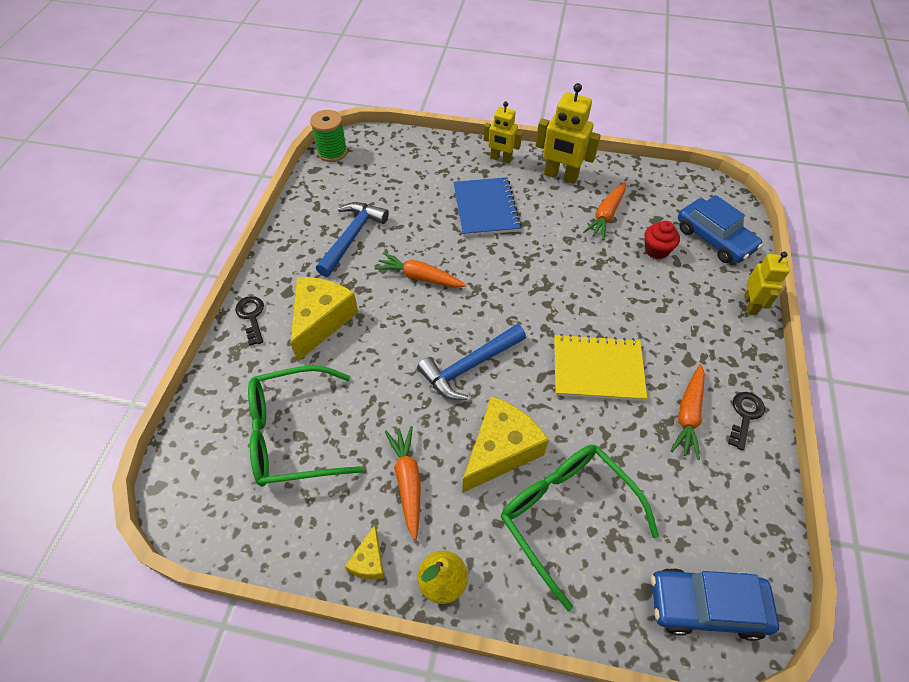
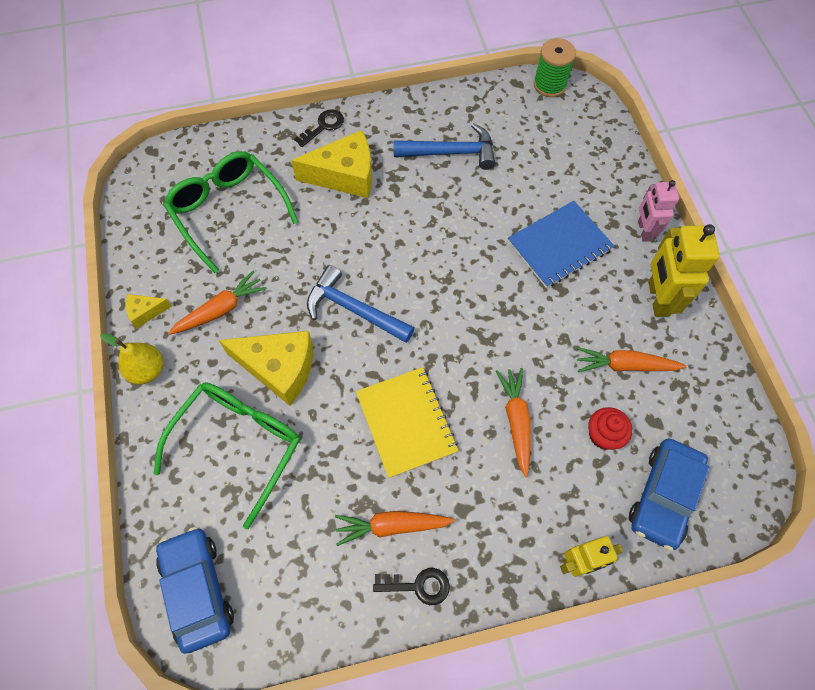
camera: 65 degrees right, 10 degrees up
(420, 277) = (434, 227): orange carrot -> orange carrot (516, 421)
(501, 159) = (644, 230): yellow robot -> pink robot

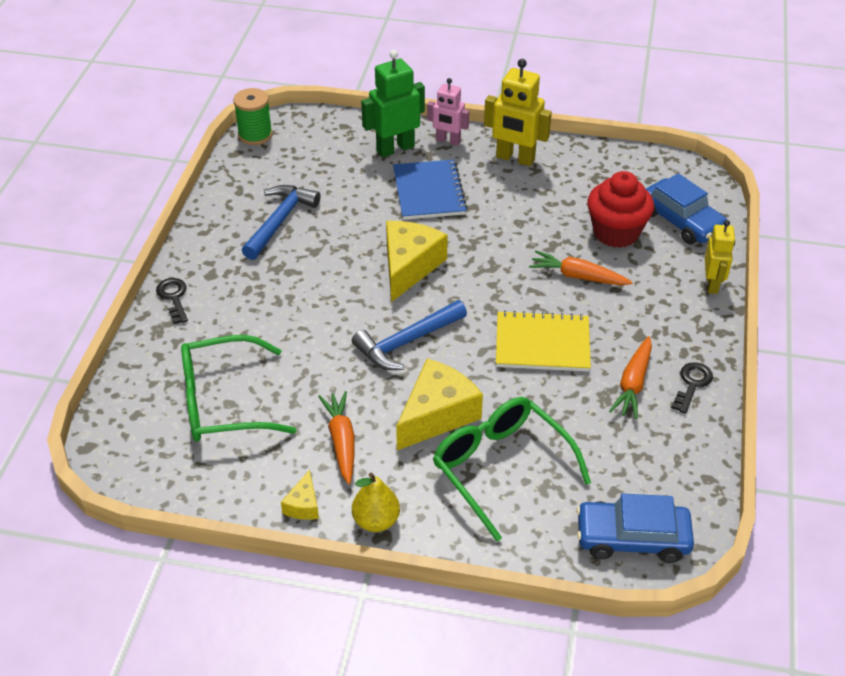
camera: 65 degrees left, 20 degrees down
(345, 176) = (248, 301): yellow cheese -> yellow cheese (409, 266)
(603, 193) = (395, 148): none -> green robot
(603, 435) = (616, 233): red cupcake -> red cupcake, size x1.74
(625, 365) = (563, 198): orange carrot -> none

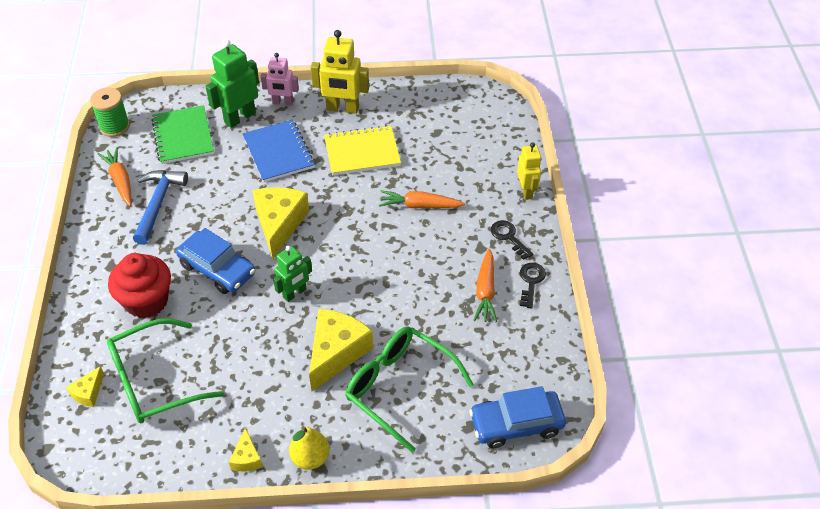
camera: 15 degrees left, 5 degrees up
(149, 399) = (88, 392): none -> yellow cheese
(173, 297) = (84, 294): black key -> black key (508, 237)
(327, 157) = (183, 136): none -> green notebook
(341, 441) = (263, 394): orange carrot -> orange carrot (120, 181)
(406, 342) = (295, 293): blue hammer -> green robot
(542, 344) = (405, 271): yellow notebook -> yellow notebook (362, 152)
(616, 233) = (440, 160): red cupcake -> red cupcake (146, 301)
(681, 221) = (489, 140): blue car -> blue car (217, 269)

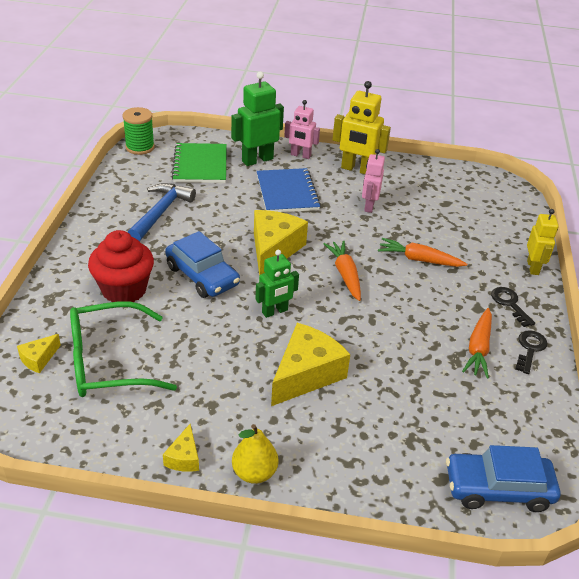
camera: 10 degrees right, 10 degrees down
(120, 181) = (131, 188): orange carrot -> orange carrot (345, 275)
(362, 152) = (369, 206): yellow notebook -> pink robot
(399, 387) = (368, 422): green glasses -> none

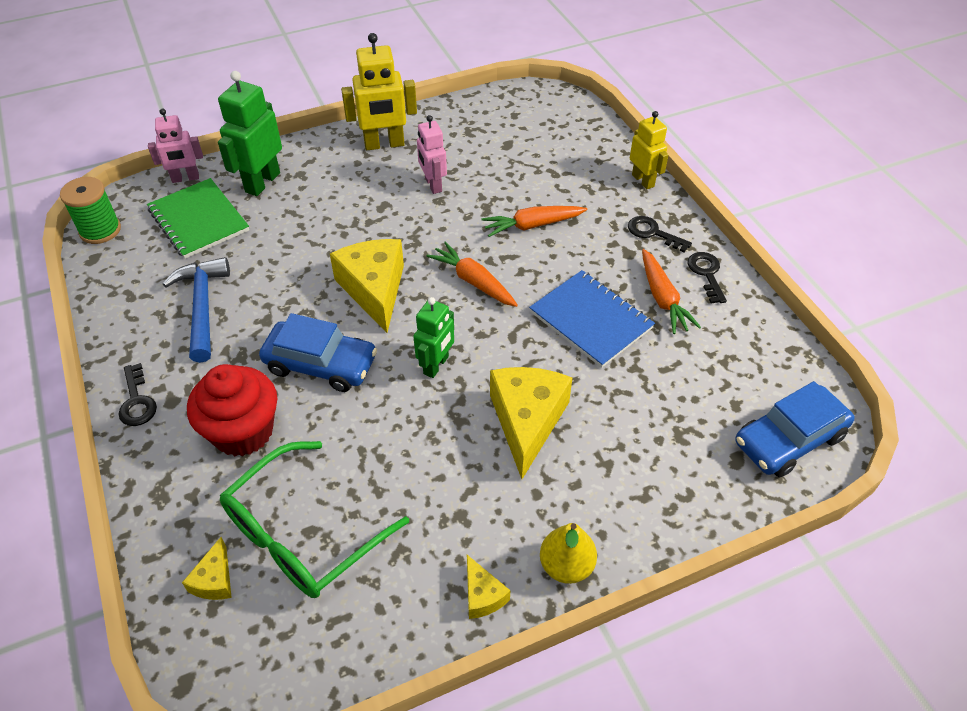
camera: 30 degrees left, 10 degrees up
(80, 245) = (137, 401): none -> black key
(287, 192) = (331, 209): blue notebook -> blue notebook (591, 320)
(300, 155) = (308, 154): pink robot -> pink robot (185, 178)

